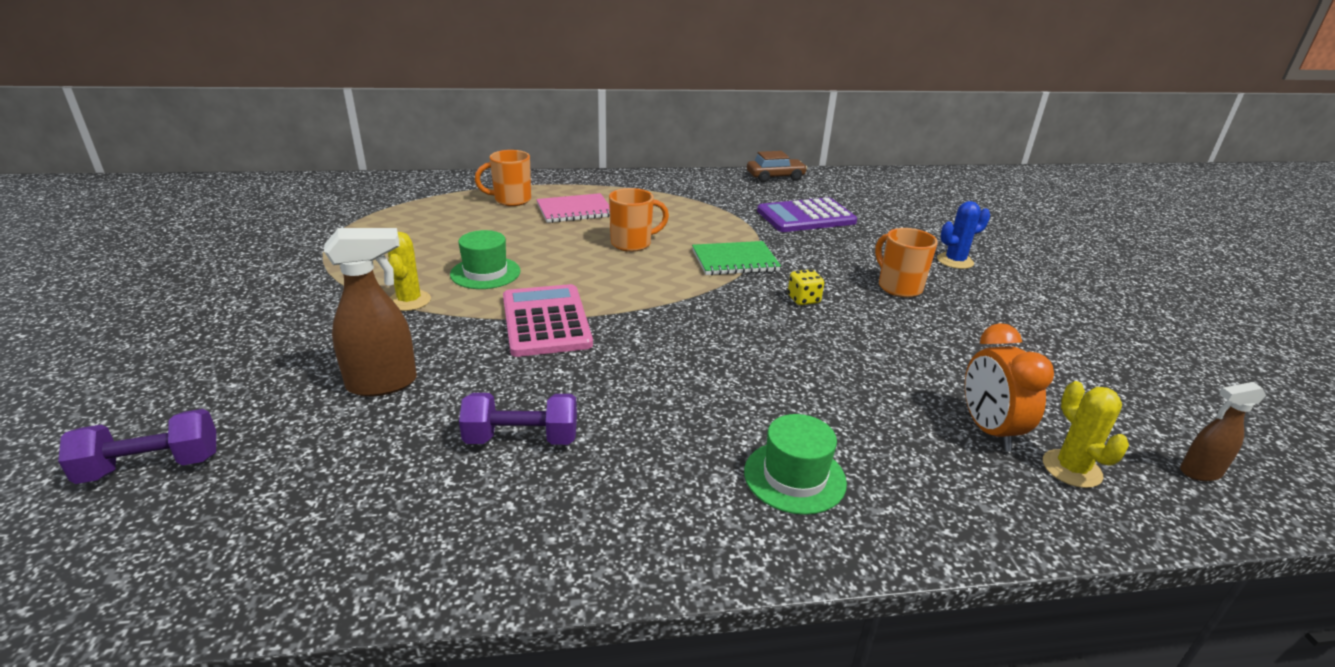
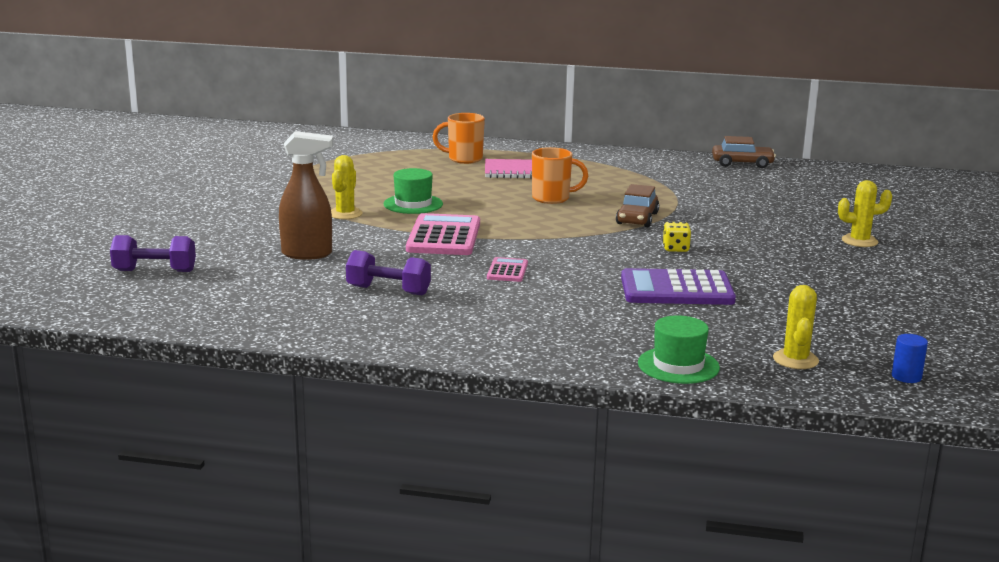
camera: 20 degrees right, 10 degrees down
(651, 369) = (507, 271): none -> pink calculator
(735, 261) = (637, 218): green notebook -> brown car
(794, 477) = (569, 332): green hat -> green hat (678, 365)
(806, 217) = (741, 196): purple calculator -> purple calculator (676, 289)
(898, 287) = (777, 251): orange mug -> none
(955, 261) = (859, 241): blue cactus -> yellow cactus
(988, 430) = (751, 334): orange clock -> none
(1199, 472) = (906, 377): brown spray bottle -> blue cylinder

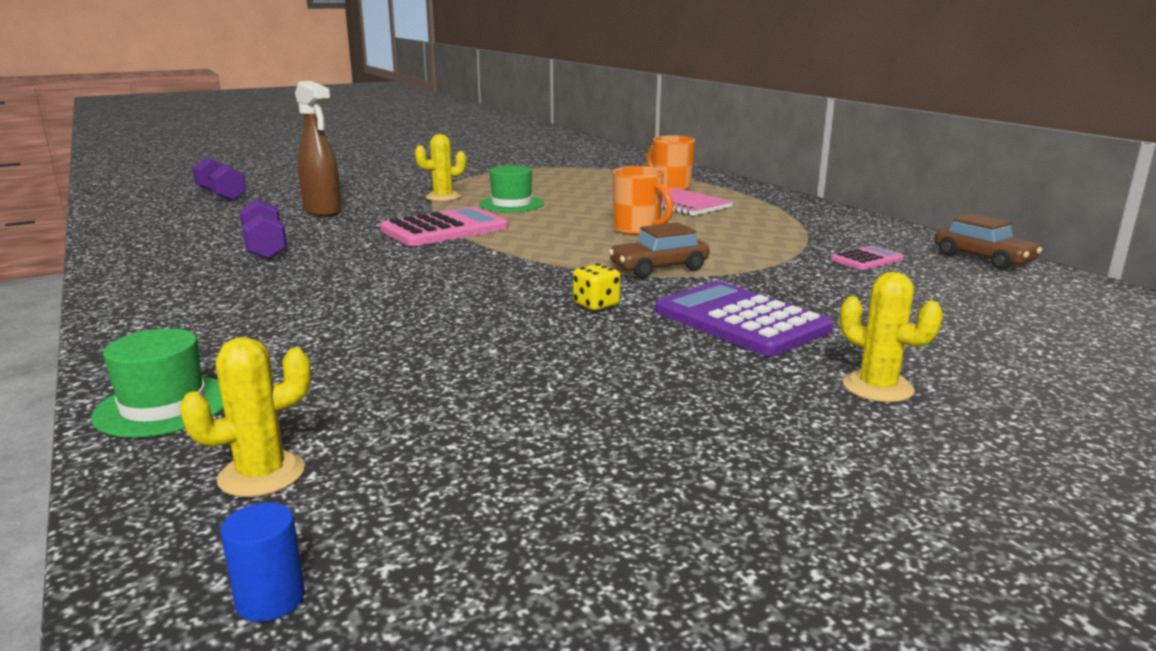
camera: 50 degrees right, 0 degrees up
(507, 271) = (387, 266): pink calculator -> pink calculator (866, 259)
(676, 289) = (451, 339): purple calculator -> purple calculator (740, 320)

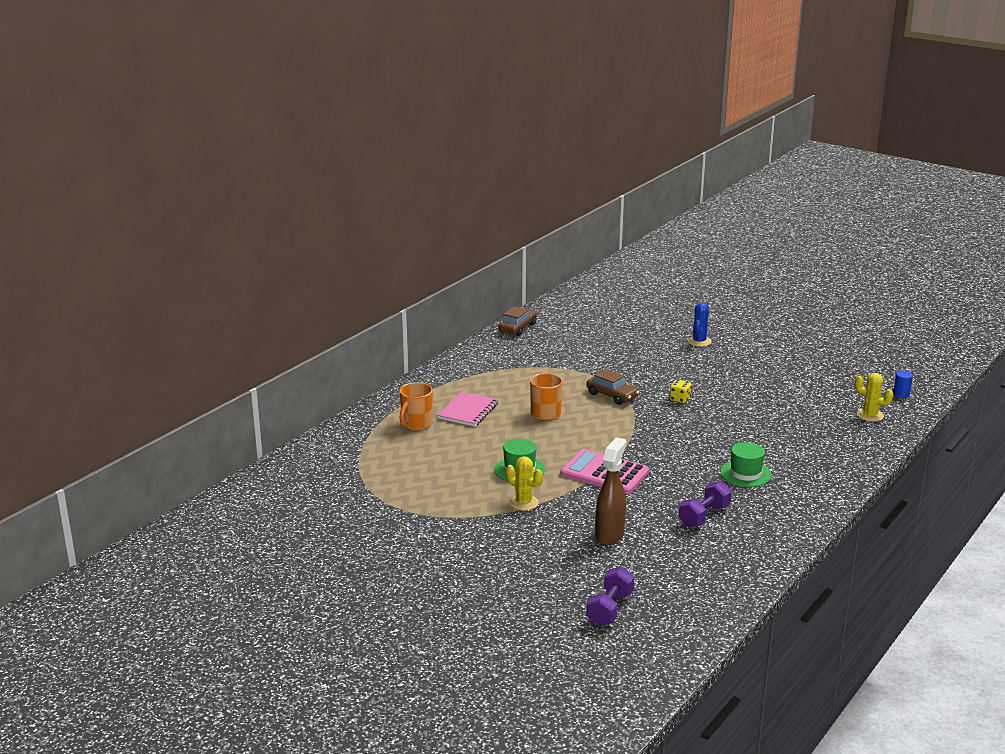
camera: 115 degrees left, 5 degrees up
(163, 406) = (866, 449): green hat -> green hat (745, 474)
(740, 320) = (663, 368): purple calculator -> none
(866, 259) = (545, 351): pink calculator -> none
(877, 387) = (699, 341): yellow cactus -> blue cactus

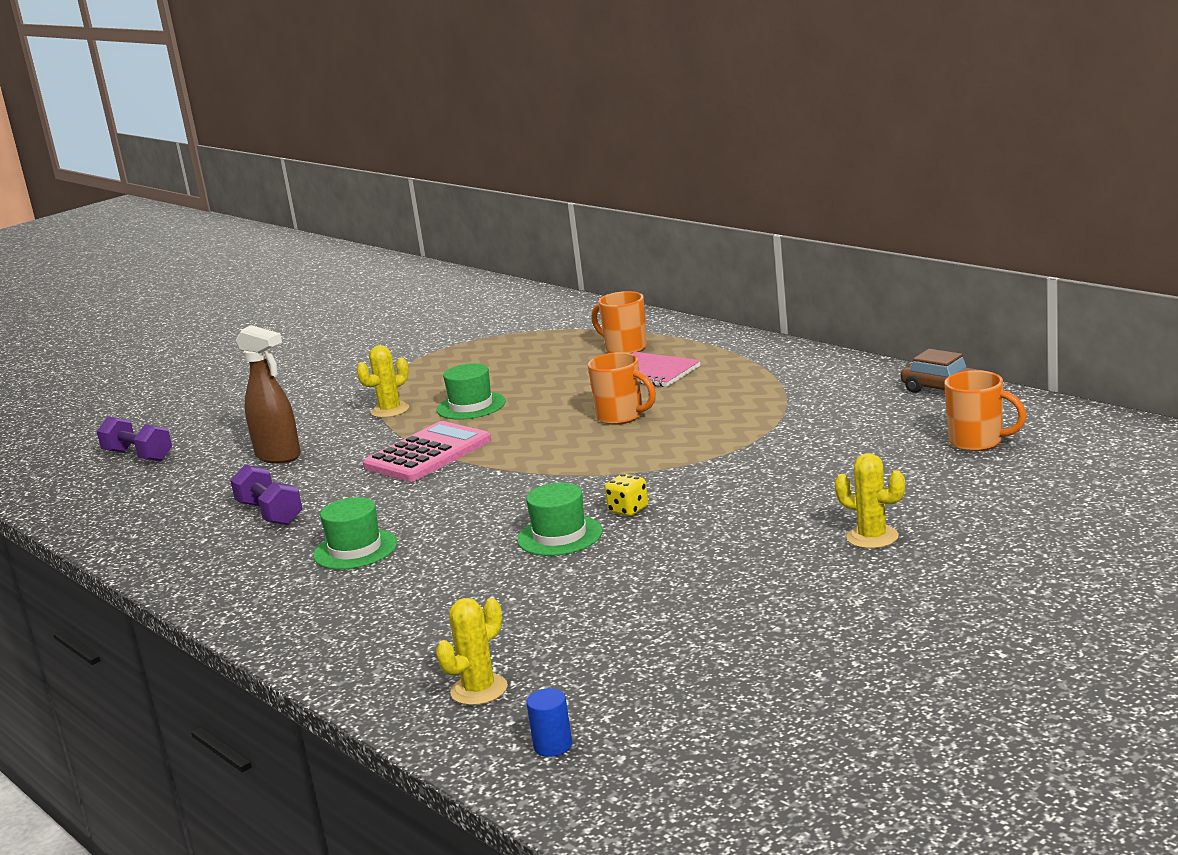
camera: 105 degrees right, 5 degrees down
(589, 321) = (978, 442): none -> orange mug
(612, 395) = (663, 459): brown car -> none
(699, 341) = (872, 537): blue cactus -> yellow cactus
(714, 414) = (560, 536): none -> green hat

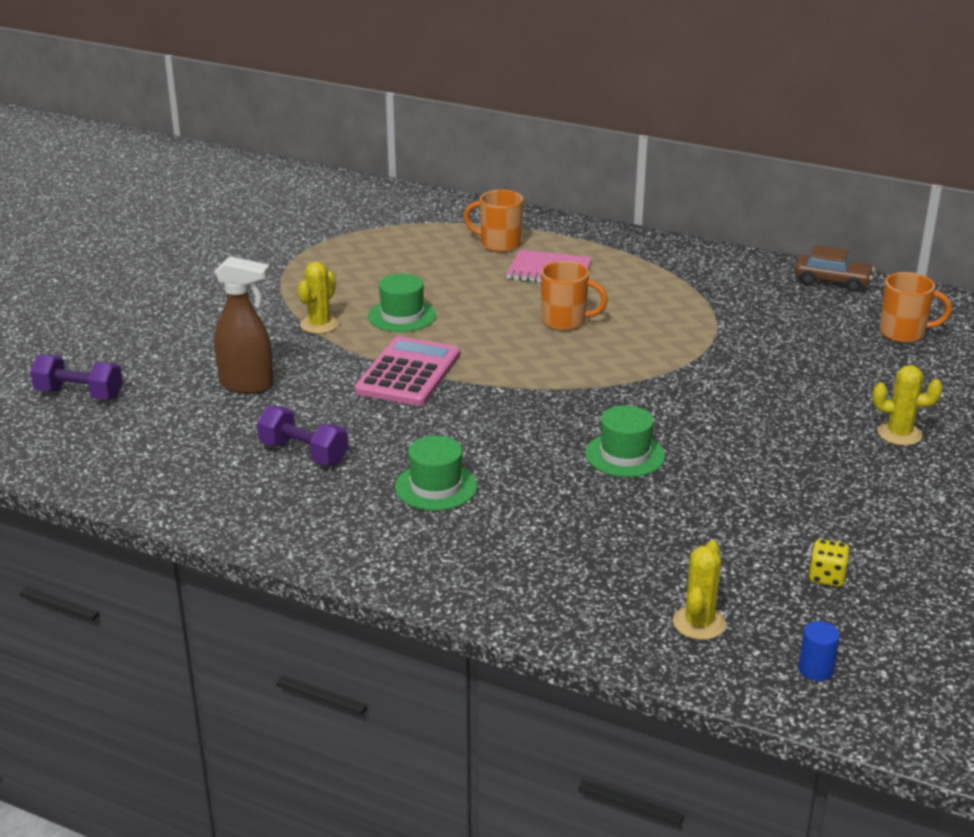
camera: 25 degrees left, 10 degrees up
(628, 510) = (663, 422): yellow dice -> yellow dice (826, 577)

